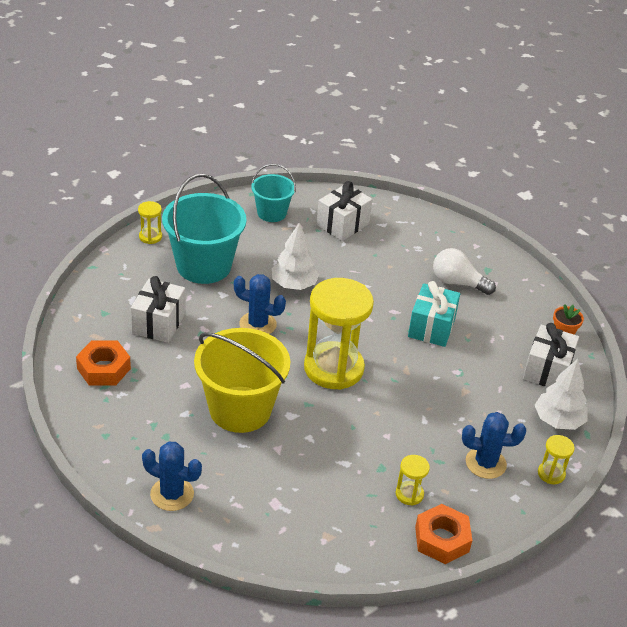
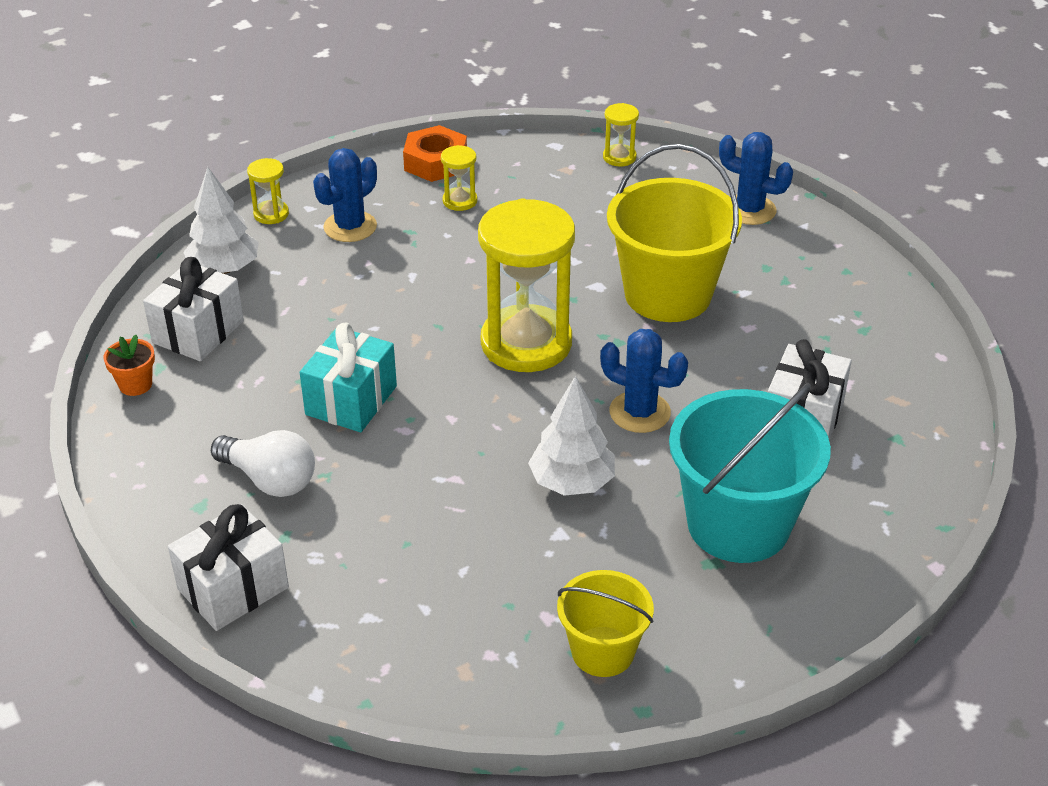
camera: 170 degrees left, 0 degrees up
(104, 369) = (872, 352): orange nut -> none
(150, 237) = (851, 593): yellow hourglass -> yellow hourglass (619, 157)
(271, 213) = (602, 651): turquoise bucket -> yellow bucket
(342, 224) = (454, 618): white gift -> white gift (233, 588)
(485, 463) = (350, 227): blue cactus -> blue cactus turned 60 degrees counterclockwise

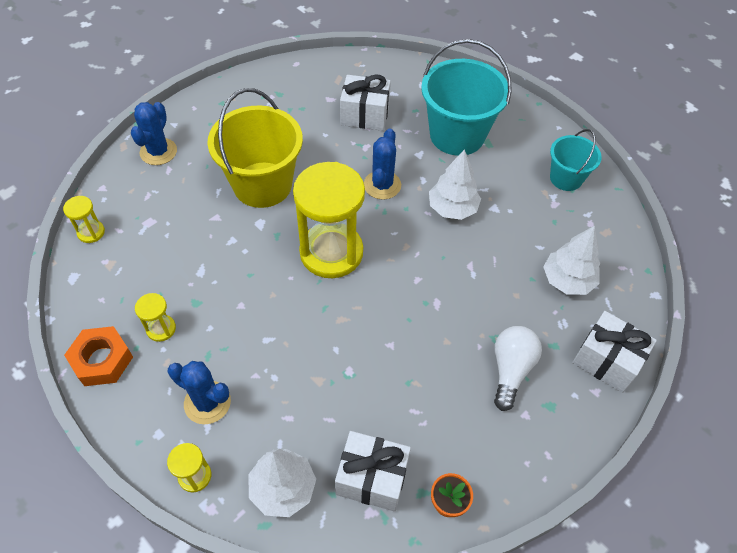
camera: 105 degrees left, 15 degrees up
(351, 400) = (419, 342): turquoise gift -> none
(387, 585) = (567, 280): none -> white tree
(602, 651) = (566, 178): yellow bucket -> turquoise bucket

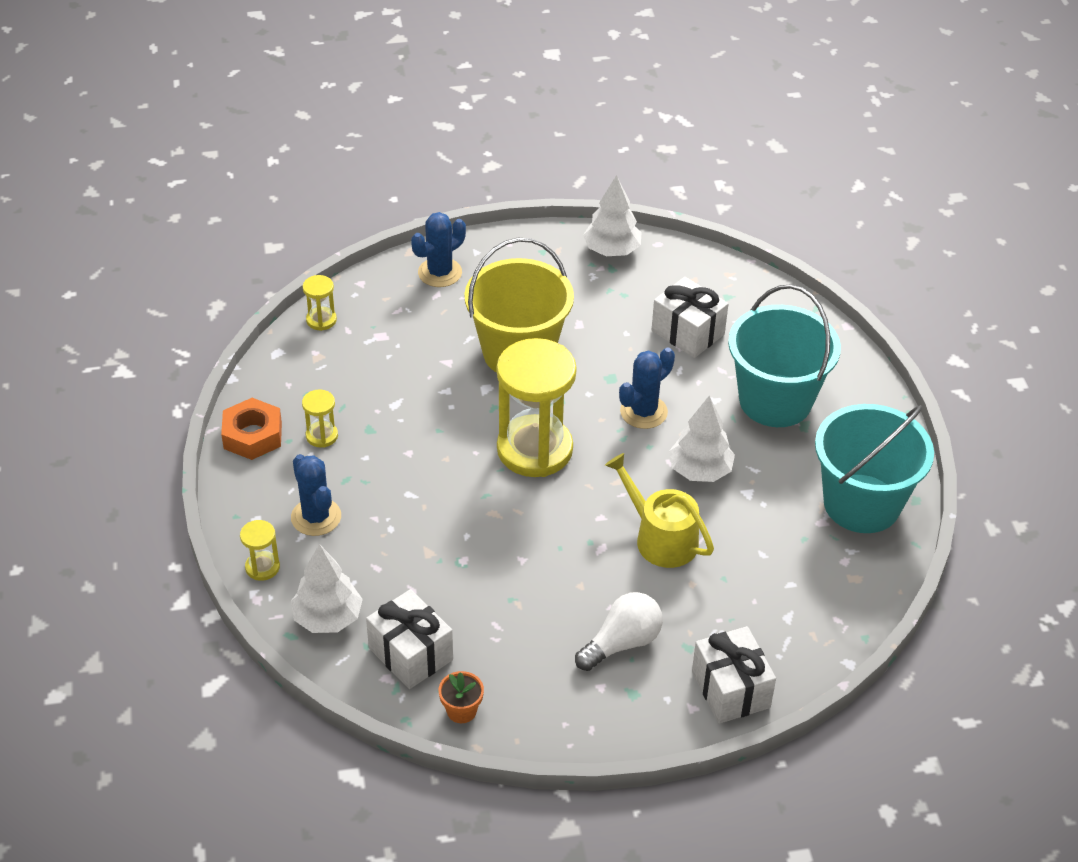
camera: 35 degrees right, 10 degrees down
(469, 272) = (660, 538): none -> yellow watering can
(566, 178) = (861, 503): turquoise bucket -> turquoise bucket, size x1.76
(567, 280) = (761, 599): white tree -> white tree (612, 250)

